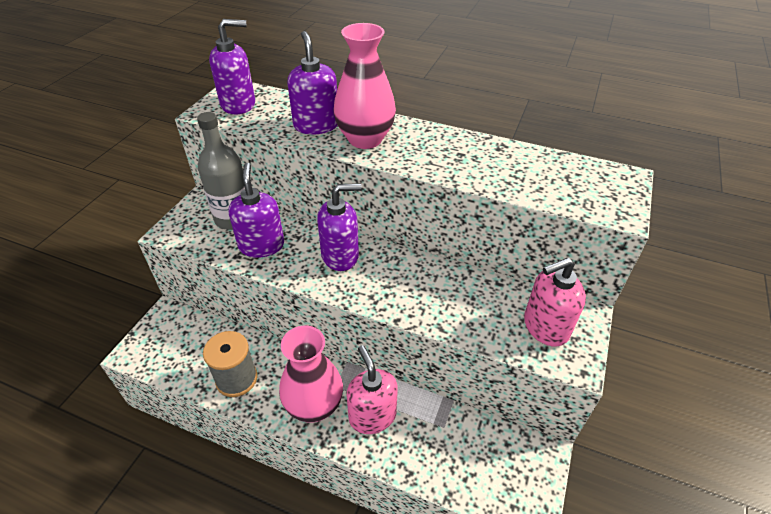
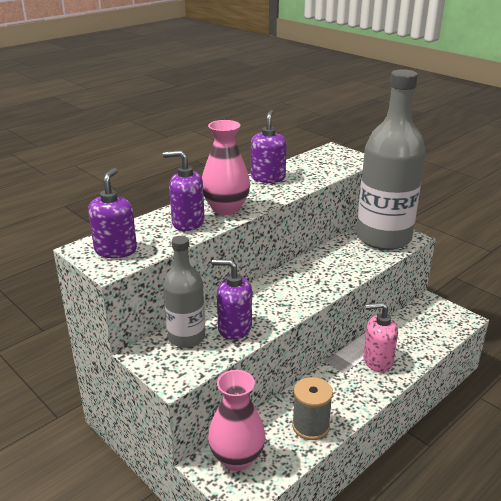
camera: 65 degrees left, 15 degrees down
(314, 406) = (357, 387): pink vase -> pink vase (237, 458)
(340, 255) = (274, 293): purple soap dispenser -> purple soap dispenser (268, 178)
(545, 327) = (383, 238): pink soap dispenser -> grey bottle

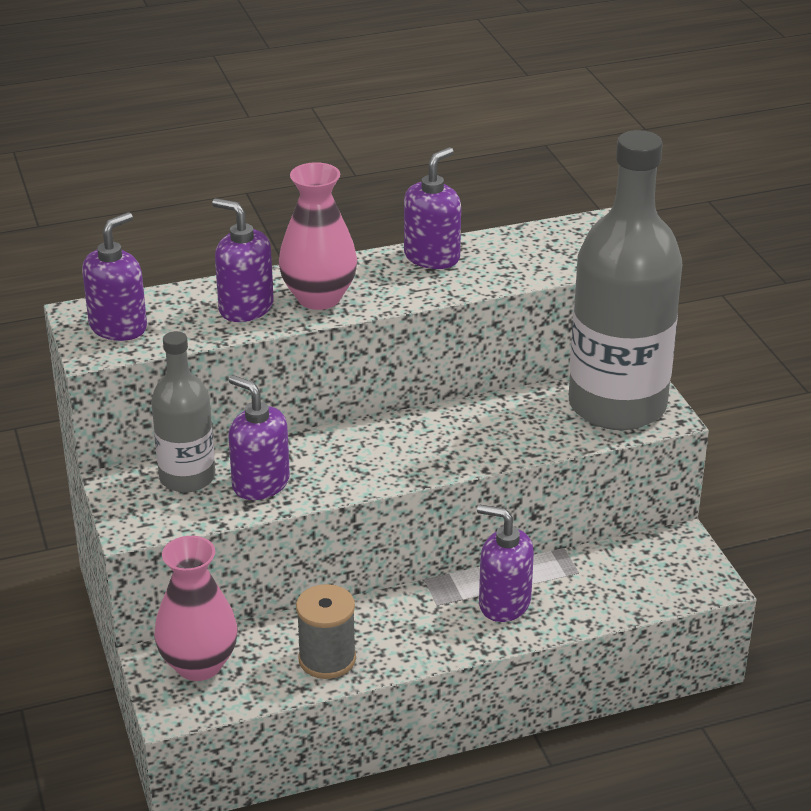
camera: 25 degrees right, 5 degrees up
(377, 361) = (504, 603): pink soap dispenser -> purple soap dispenser

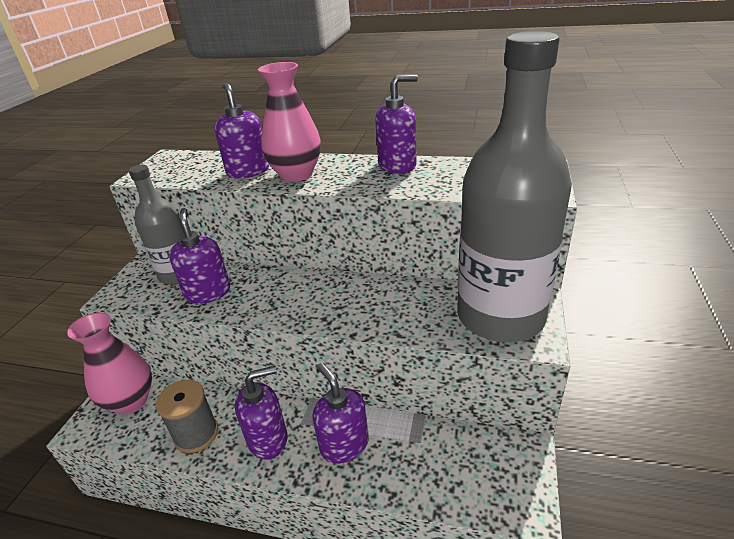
camera: 35 degrees right, 0 degrees up
(118, 327) = (171, 166): purple soap dispenser -> purple soap dispenser (268, 439)

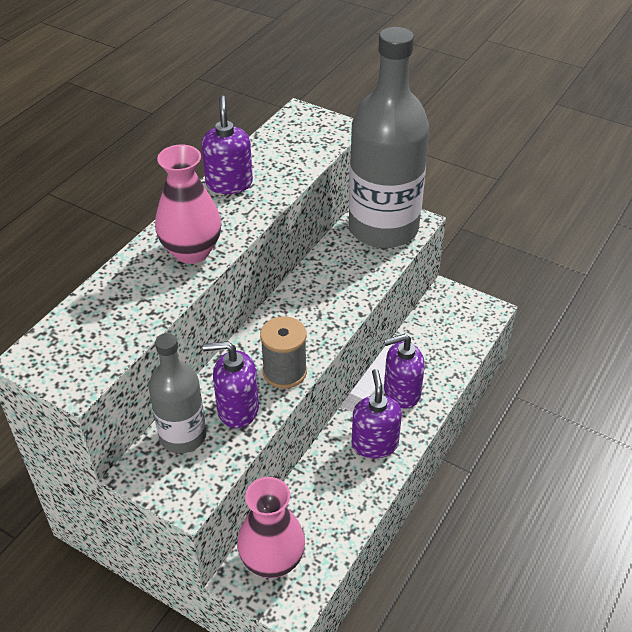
camera: 75 degrees left, 10 degrees up
(196, 434) = (345, 499): grey spool -> grey spool (284, 372)
(248, 171) = (150, 286): purple soap dispenser -> none

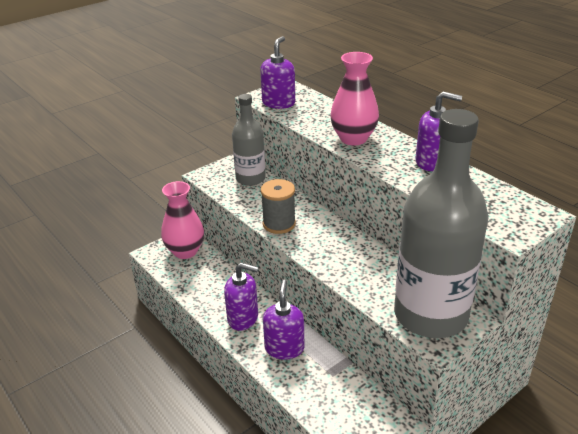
camera: 110 degrees right, 10 degrees down
(237, 409) = (258, 200): purple soap dispenser -> purple soap dispenser (278, 103)

